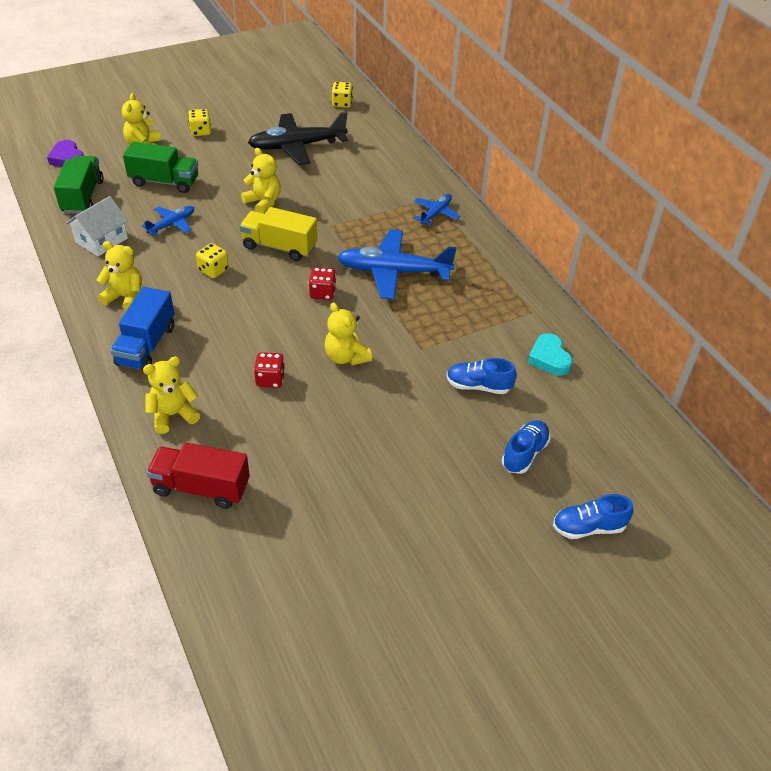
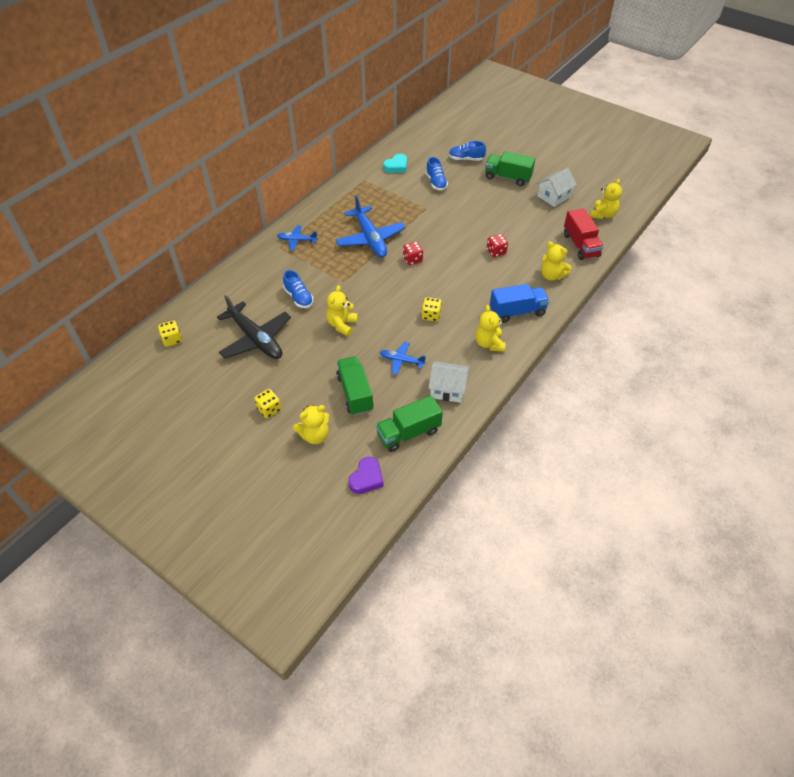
camera: 115 degrees left, 5 degrees up
(279, 247) = (384, 296): yellow truck -> none
(343, 523) = (554, 196): none -> white house
(346, 357) = (455, 231): yellow teddy bear -> yellow teddy bear (603, 214)
(437, 485) = (507, 177): none -> green truck
(588, 527) = (489, 135): blue shoe -> blue shoe (299, 298)

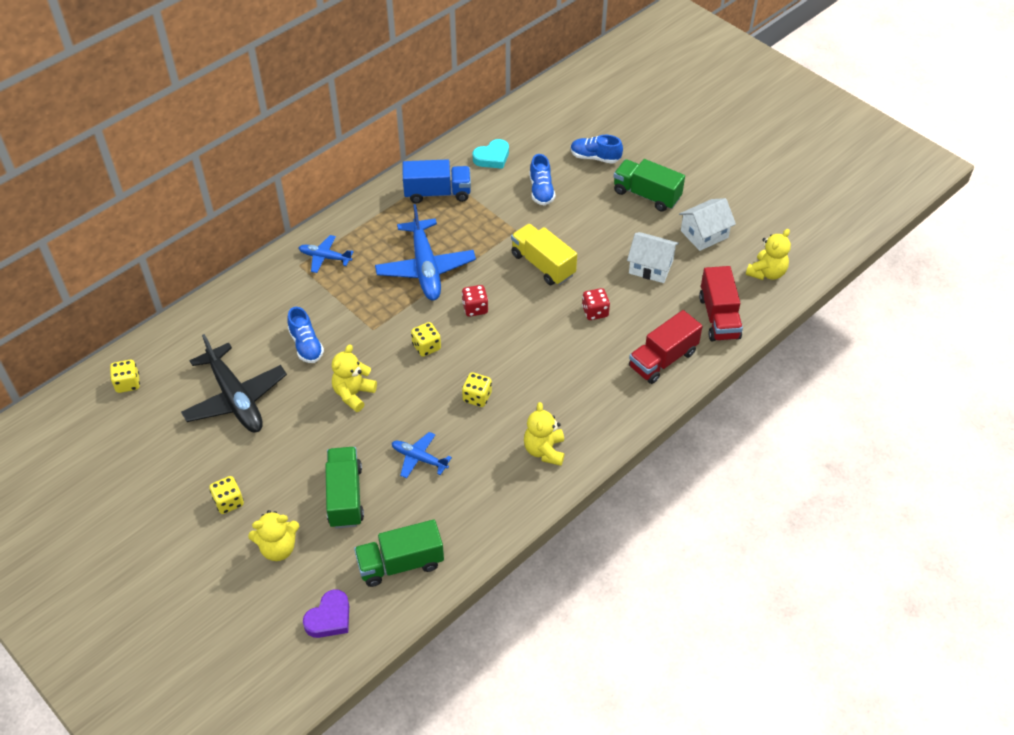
camera: 10 degrees right, 0 degrees up
(385, 288) = (426, 347): none -> yellow dice
(447, 389) = (469, 509): white house -> white house (651, 267)
(451, 227) = (543, 264): none -> yellow truck
(517, 312) = (597, 408): blue truck -> blue truck (437, 193)
(551, 275) = (662, 359): yellow teddy bear -> red truck

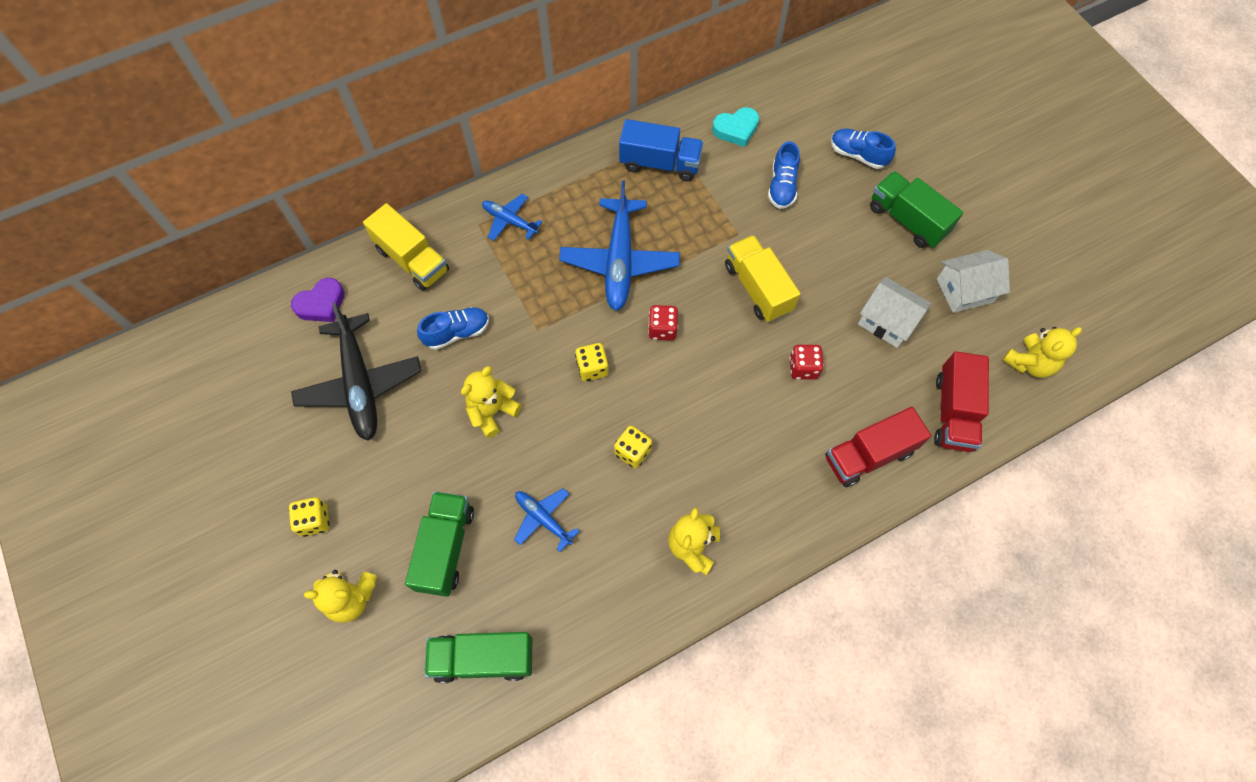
camera: 15 degrees right, 15 degrees up
(128, 383) = (250, 335): yellow dice -> none
(251, 301) = (412, 260): none -> yellow truck
(306, 345) = (457, 333): blue shoe -> blue shoe turned 105 degrees counterclockwise
(329, 618) = (382, 710): purple heart -> purple heart (321, 304)

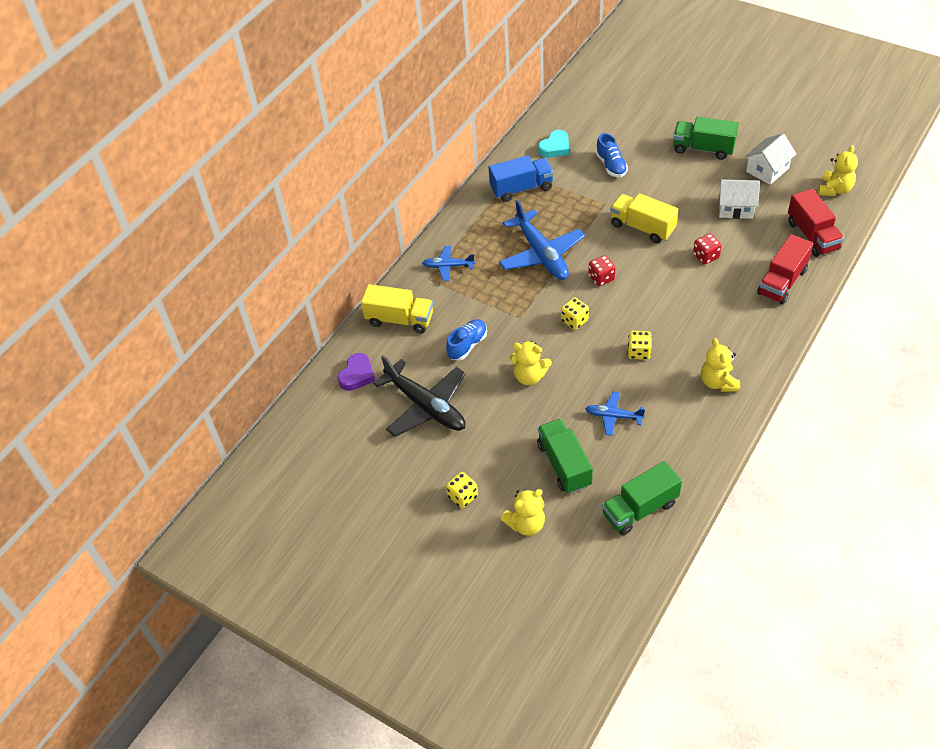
camera: 25 degrees left, 15 degrees down
(492, 411) = (529, 376): yellow teddy bear -> yellow teddy bear turned 90 degrees counterclockwise
(858, 155) = (644, 127): blue shoe -> none

